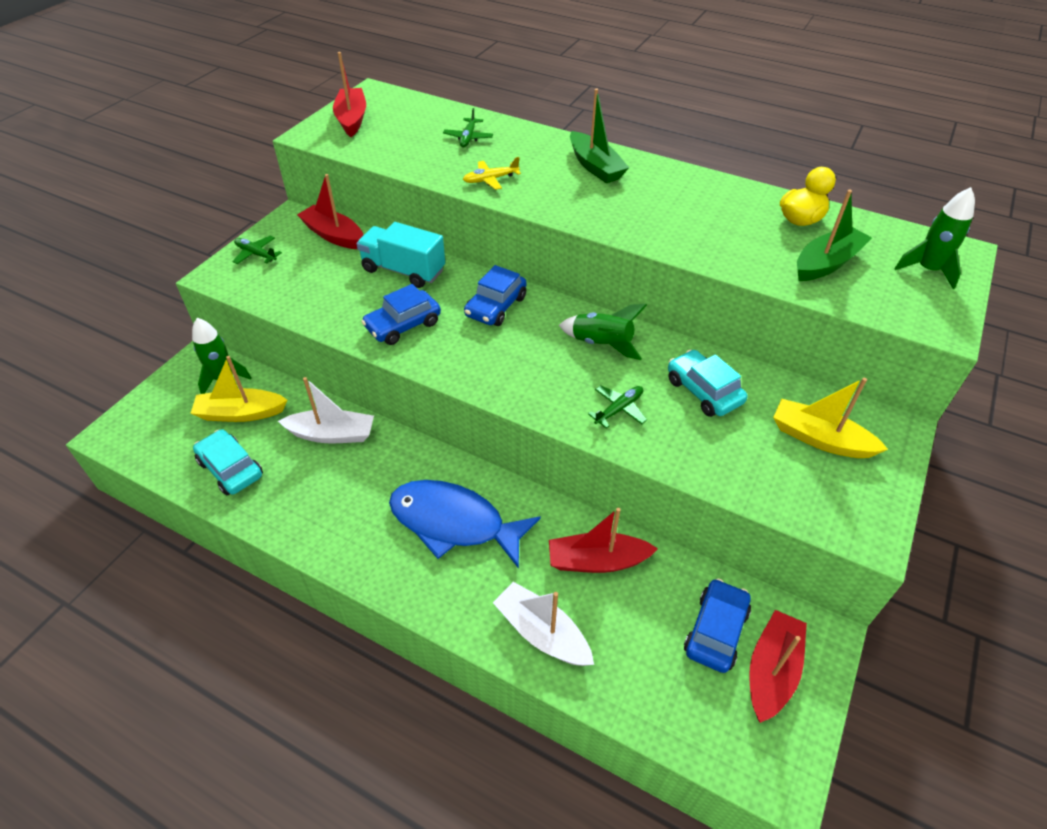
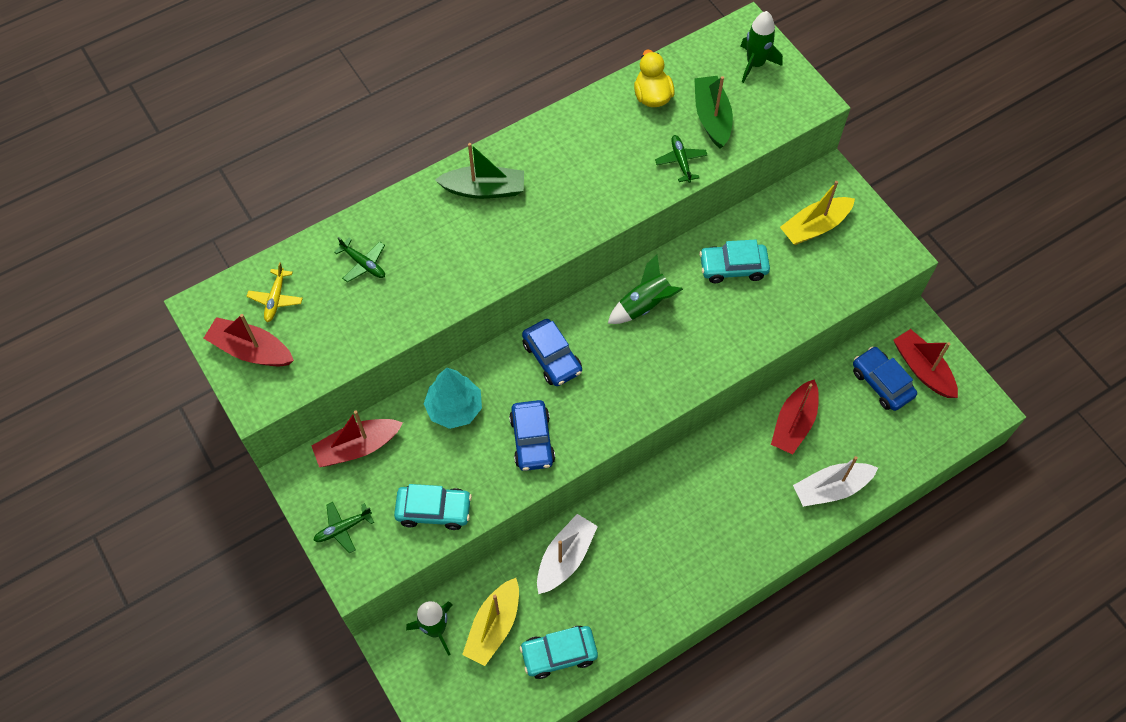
camera: 60 degrees left, 15 degrees up
(298, 294) = (434, 510): none -> turquoise car
(403, 270) = (454, 408): turquoise truck -> turquoise tree
(454, 523) = (710, 503): blue fish -> none
(491, 179) = (450, 280): yellow plane -> yellow plane (276, 299)
(618, 409) = (719, 332): green plane -> green plane (681, 161)

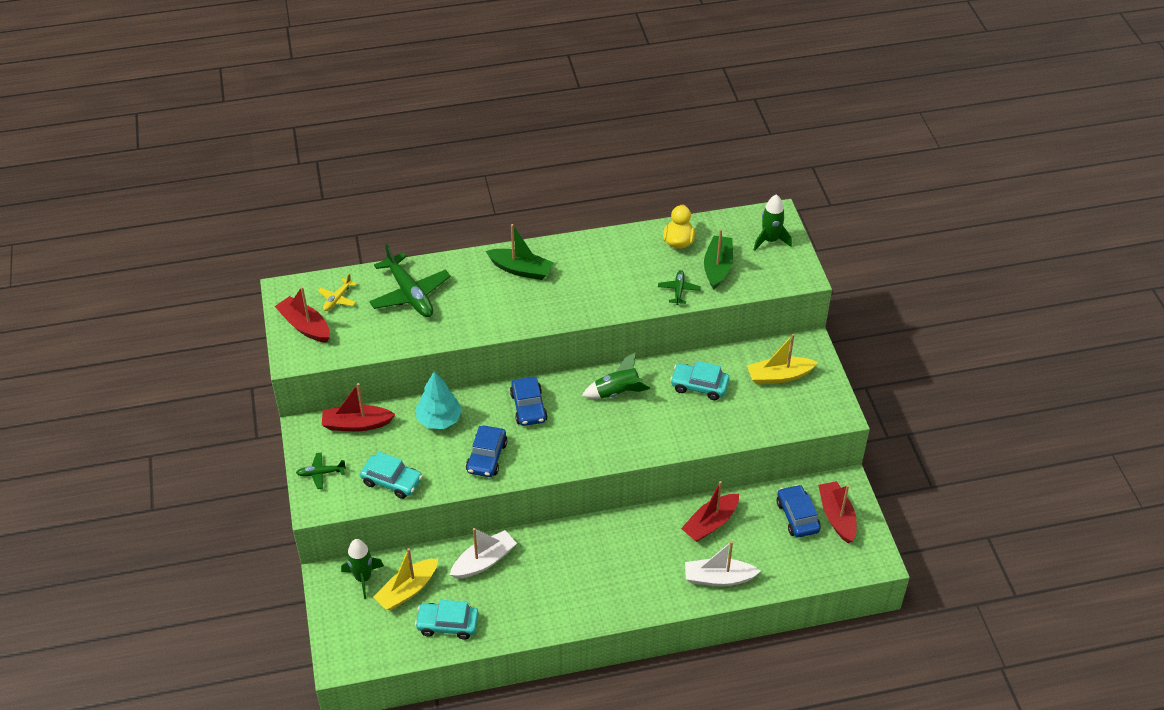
camera: 20 degrees right, 15 degrees down
(363, 264) = (410, 294): green plane -> green plane, size x2.00

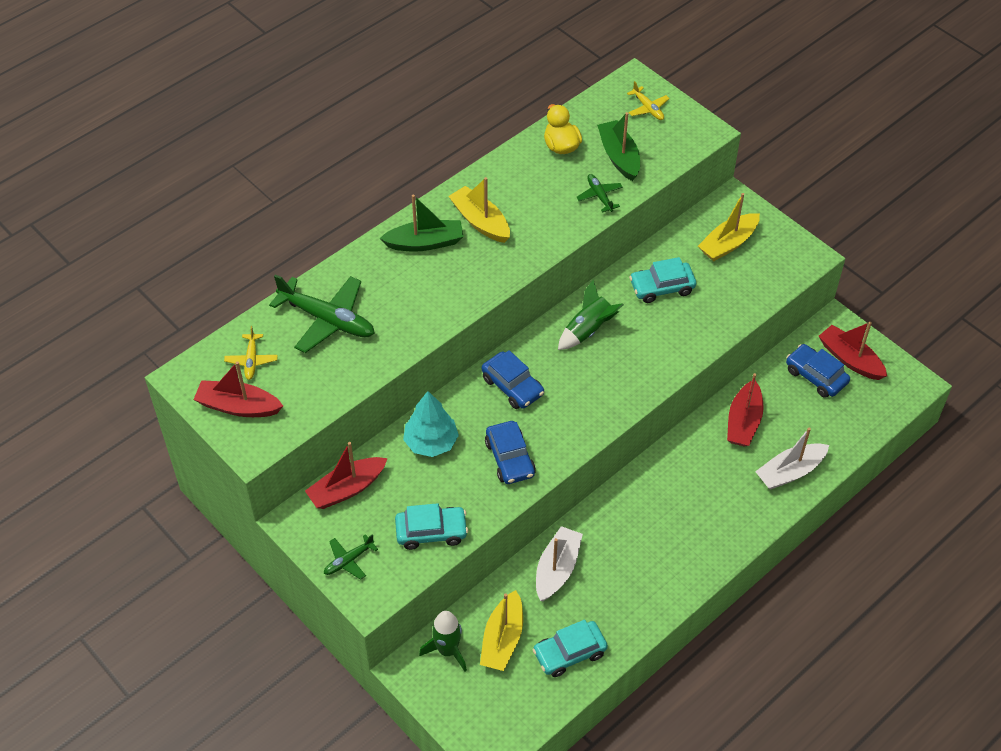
camera: 30 degrees left, 5 degrees up
(573, 271) = (480, 222): none -> yellow boat
(770, 240) = (648, 108): green rocket -> yellow plane

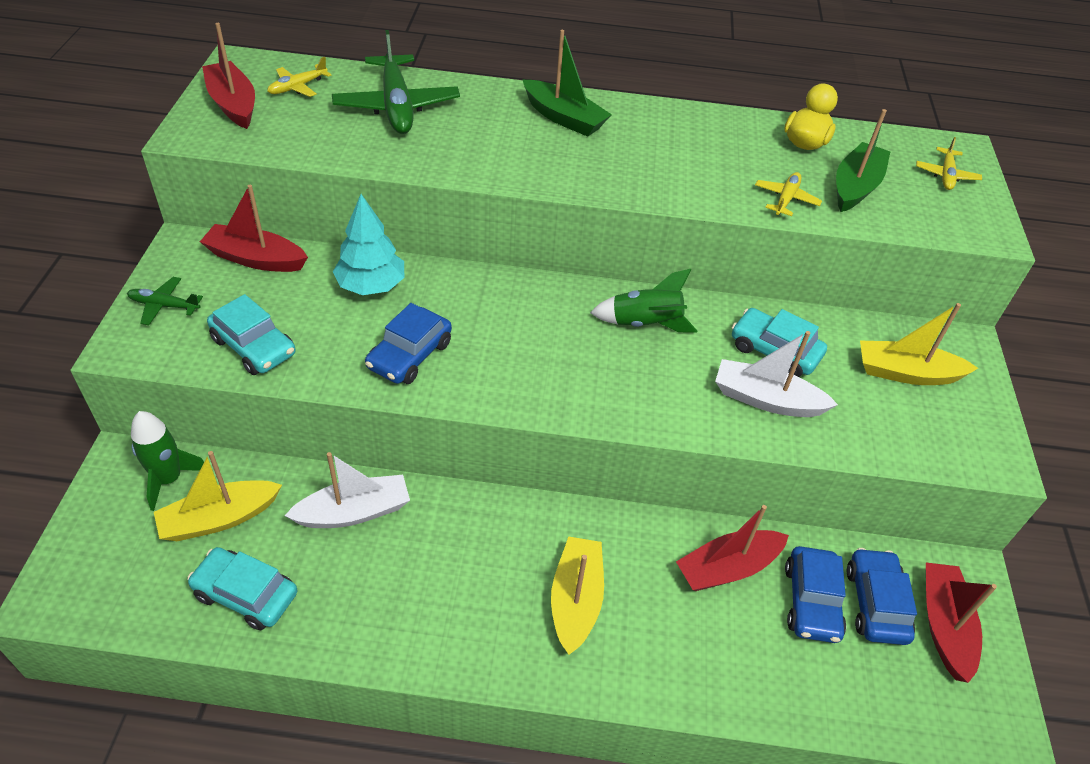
camera: 45 degrees right, 5 degrees down
(480, 222) = (637, 138): yellow boat -> yellow boat (575, 600)
(512, 386) = (506, 306): blue car -> blue car (811, 601)
(599, 196) = (785, 199): green plane -> yellow plane
(790, 472) = (712, 667): white boat -> white boat (766, 400)

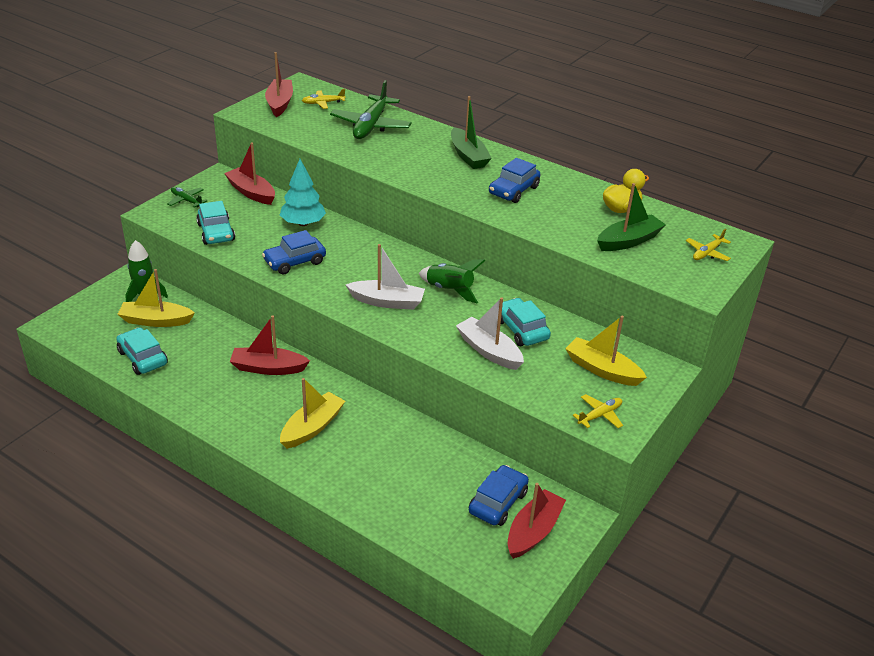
camera: 30 degrees right, 10 degrees down
(354, 512) = (226, 343): white boat -> white boat (387, 302)
(727, 568) = (418, 448): red boat -> red boat (268, 368)
(785, 199) = (570, 234): yellow plane -> yellow plane (599, 415)
(811, 601) = (455, 484): blue car -> blue car (513, 190)

